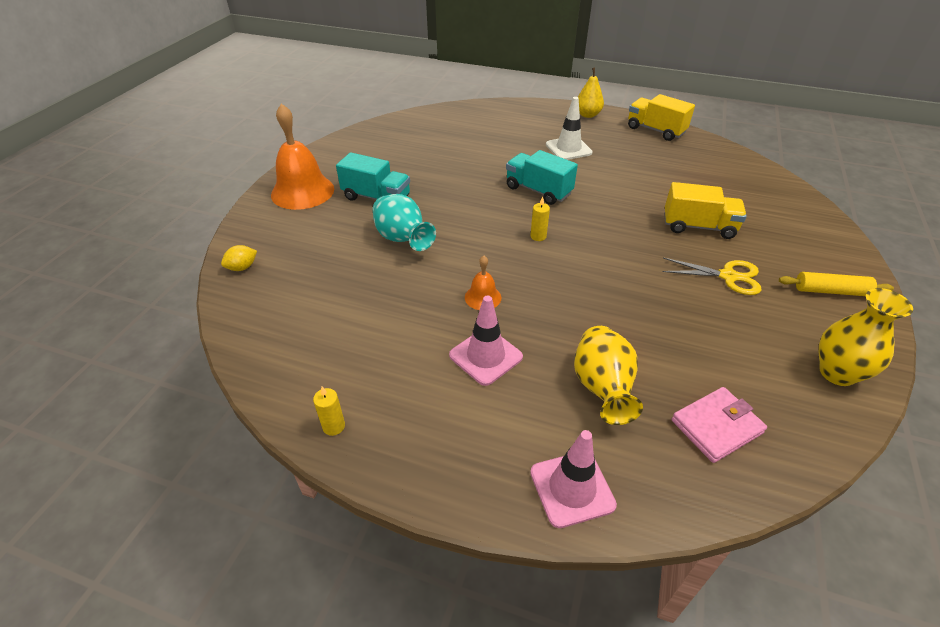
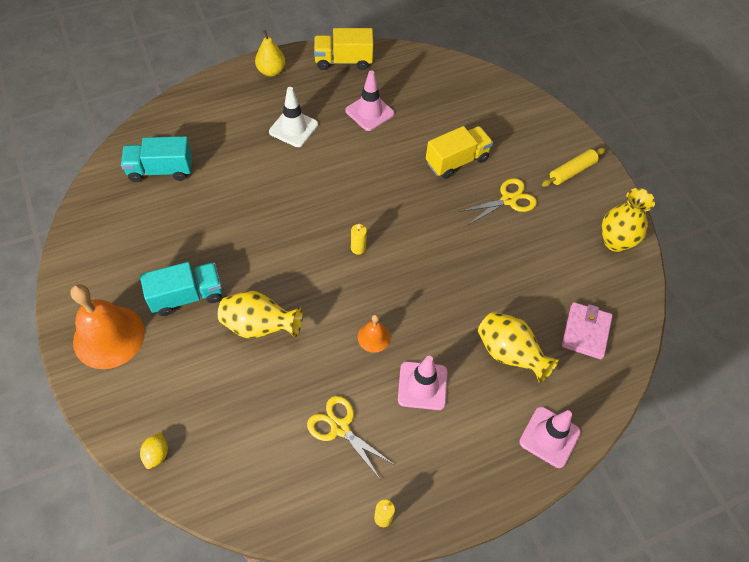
camera: 45 degrees left, 15 degrees up
(380, 338) = (340, 428): none -> yellow scissors
(402, 240) = (259, 326): turquoise vase -> yellow vase
(538, 191) = (314, 197): turquoise truck -> turquoise truck (161, 170)
(645, 165) = (369, 112): none -> pink traffic cone

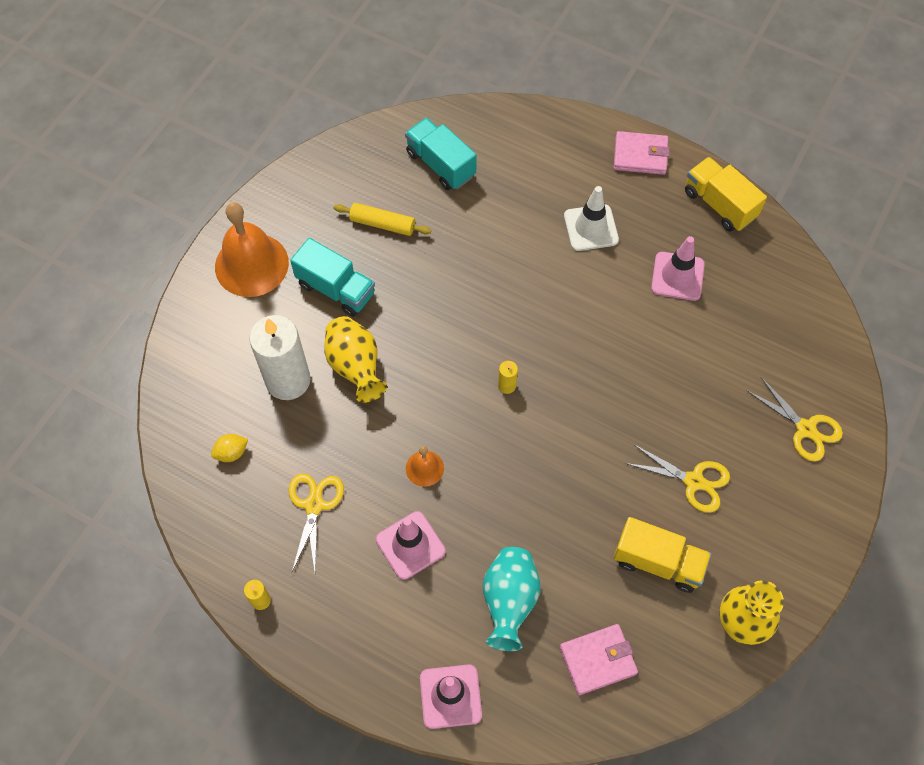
camera: 55 degrees right, 5 degrees up
(157, 454) = (182, 384): yellow lemon -> yellow lemon (231, 453)
(227, 377) = (288, 380): none -> white candle
(271, 71) = (640, 155): yellow pear -> pink wallet
(457, 161) = (695, 399): yellow truck -> yellow truck (658, 562)
(509, 354) = (509, 601): yellow vase -> turquoise vase
(520, 126) = (805, 429): none -> yellow scissors
(572, 171) = (794, 520): yellow rolling pin -> yellow rolling pin (382, 224)

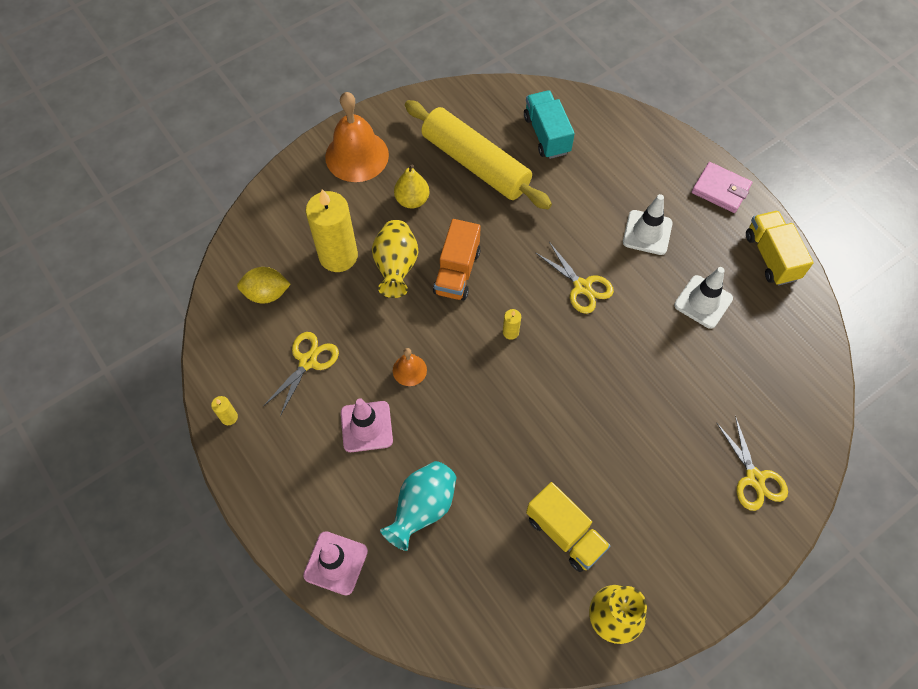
camera: 25 degrees right, 0 degrees up
(231, 453) = (266, 294): yellow lemon -> yellow lemon, size x1.53
(288, 380) = (338, 256): white candle -> yellow candle
(336, 289) = (412, 200): turquoise truck -> yellow pear
(382, 224) = (475, 164): yellow rolling pin -> yellow rolling pin, size x2.10
(421, 346) = (457, 272): none -> orange truck
(598, 660) = (471, 591): pink wallet -> none
(677, 276) = (703, 302): pink traffic cone -> white traffic cone
(694, 481) = (631, 479): yellow scissors -> yellow scissors (582, 287)

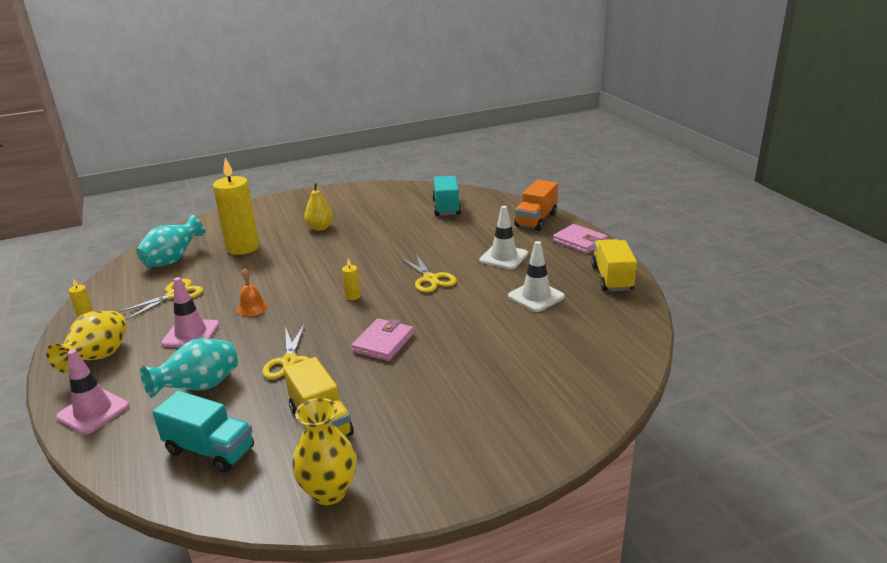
camera: 15 degrees right, 35 degrees down
(266, 294) = (173, 260): yellow lemon -> turquoise vase
(357, 156) = (294, 206): orange bell -> none
(396, 267) = (283, 256): yellow vase -> yellow vase (98, 358)
(457, 272) = (330, 262): orange truck -> orange truck (536, 220)
(475, 164) = (381, 216): yellow rolling pin -> none
(480, 591) = (210, 450): none -> turquoise truck
(576, 406) = (383, 343): none -> pink wallet
(754, 478) = (538, 409): yellow scissors -> yellow scissors (290, 361)

